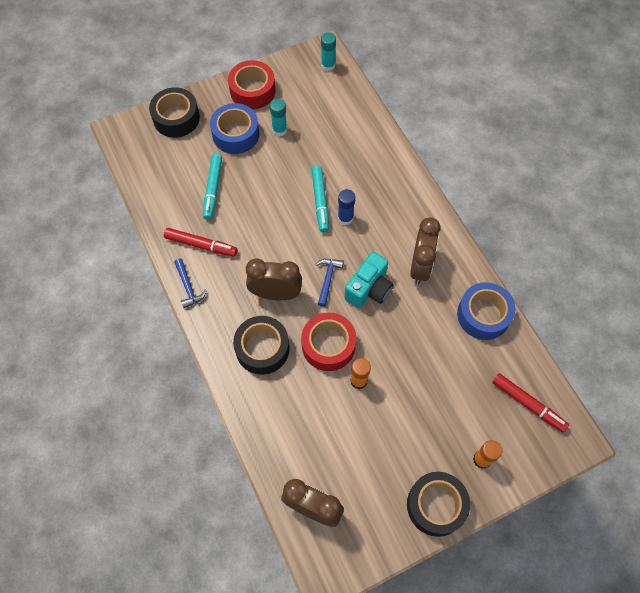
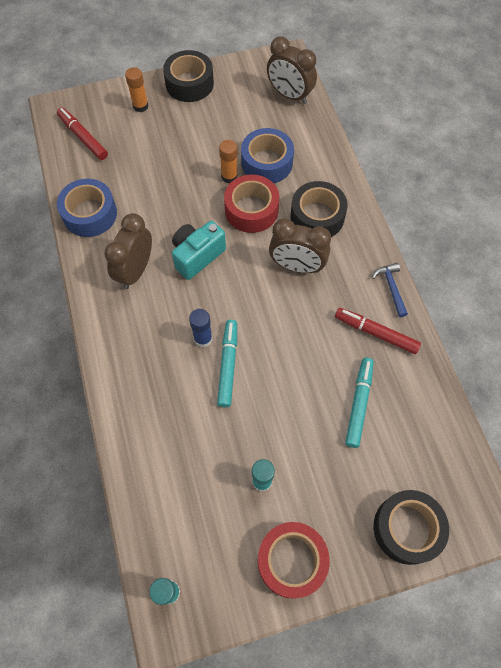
camera: 170 degrees left, 0 degrees up
(236, 134) = (323, 485): blue tape -> blue tape (267, 163)
(327, 279) = (238, 272): blue hammer -> none

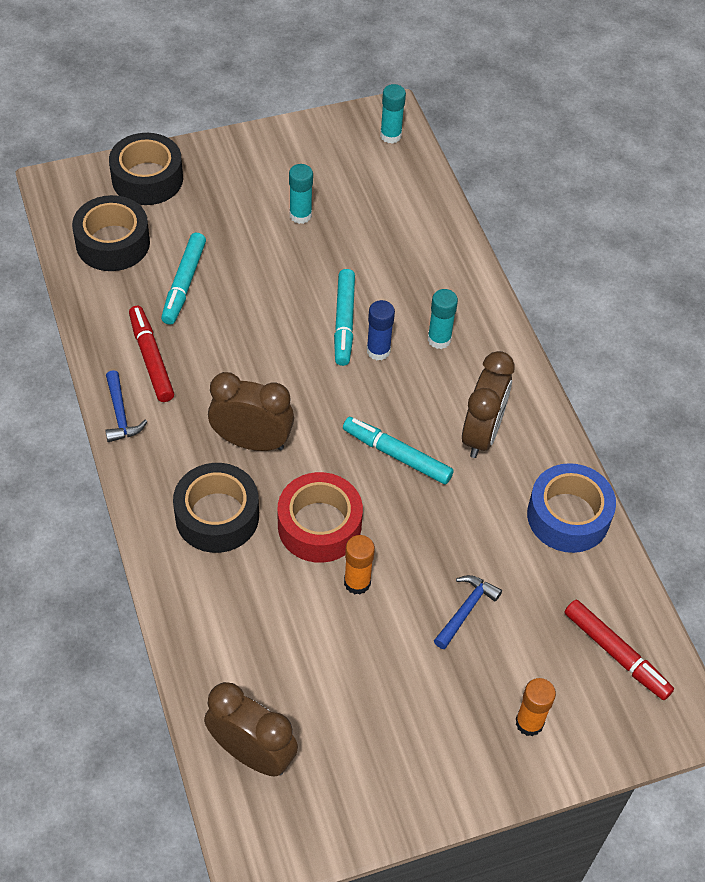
camera: 175 degrees right, 10 degrees down
(154, 348) = (439, 339): none -> turquoise glue stick
(166, 161) = (465, 610): none -> blue hammer
(189, 83) = (445, 778): black tape -> black tape (113, 243)
(197, 256) = (397, 455): turquoise camera -> turquoise marker
(267, 163) = (295, 609): blue tape -> none
(291, 561) = (269, 156): red tape -> none
(376, 333) = (151, 358): red marker -> red marker turned 135 degrees counterclockwise

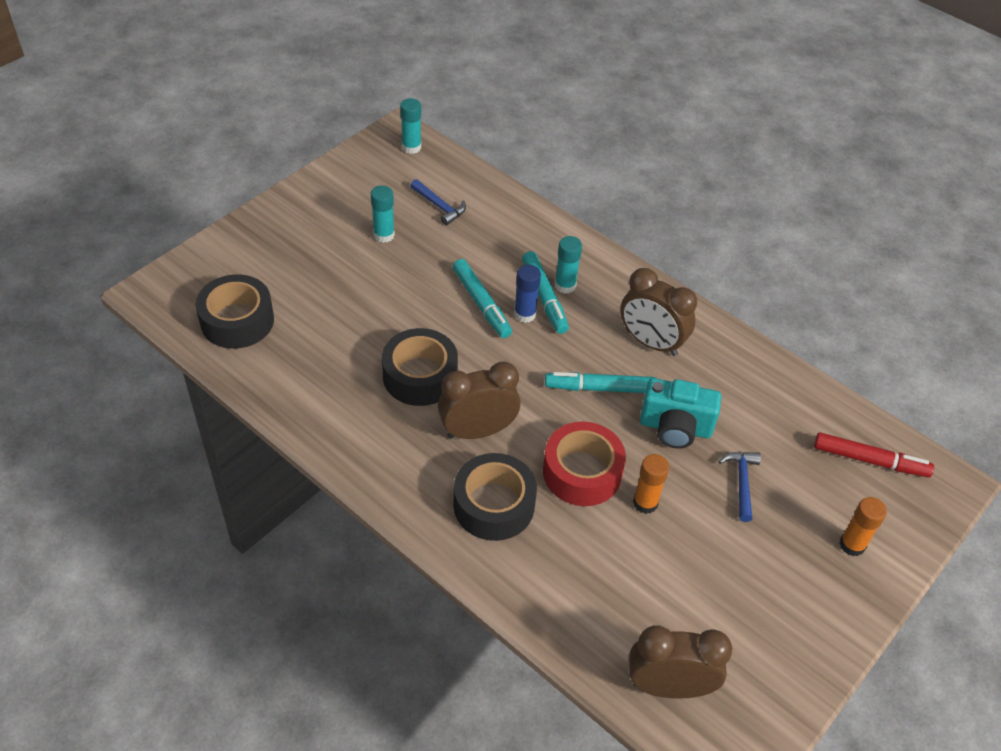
camera: 30 degrees left, 5 degrees down
(120, 414) = (348, 459): blue hammer -> blue hammer (439, 206)
(147, 179) = (230, 256): black tape -> black tape (420, 376)
(151, 358) = (341, 401): red marker -> none
(184, 284) = (325, 328): turquoise marker -> turquoise marker (544, 297)
(441, 527) = (675, 427): none -> turquoise camera
(482, 434) = (651, 343): brown clock -> brown clock turned 135 degrees clockwise
(568, 516) = (759, 375): blue tape -> none

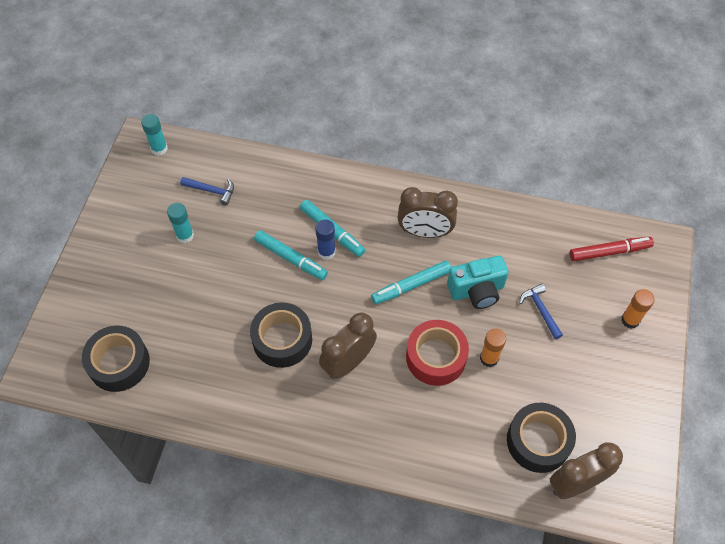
camera: 25 degrees left, 10 degrees up
(494, 505) = (392, 413): black tape -> black tape (538, 441)
(565, 285) = (341, 214): turquoise glue stick -> none

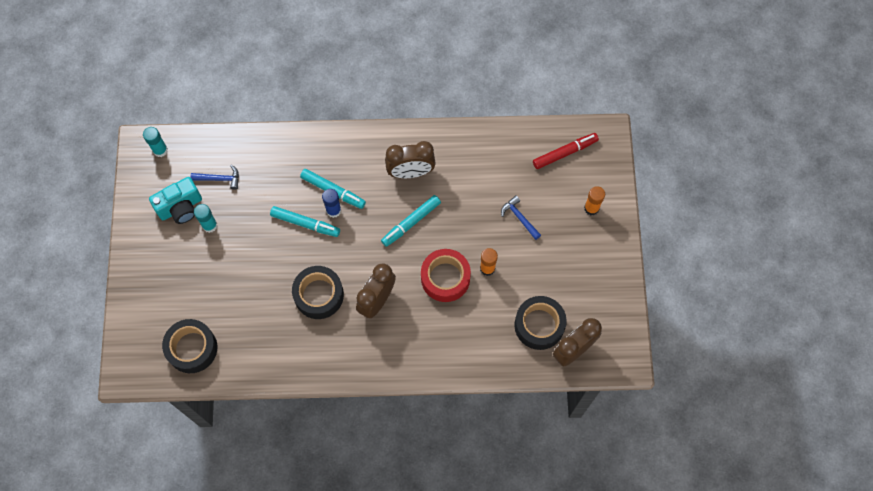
camera: 15 degrees left, 10 degrees up
(477, 291) = (465, 214): turquoise camera -> turquoise camera (181, 207)

